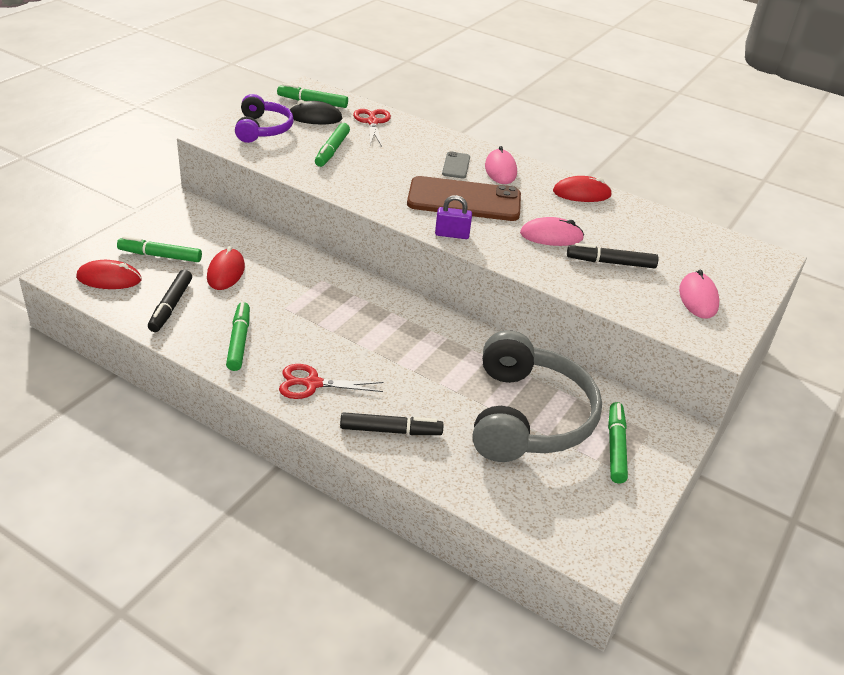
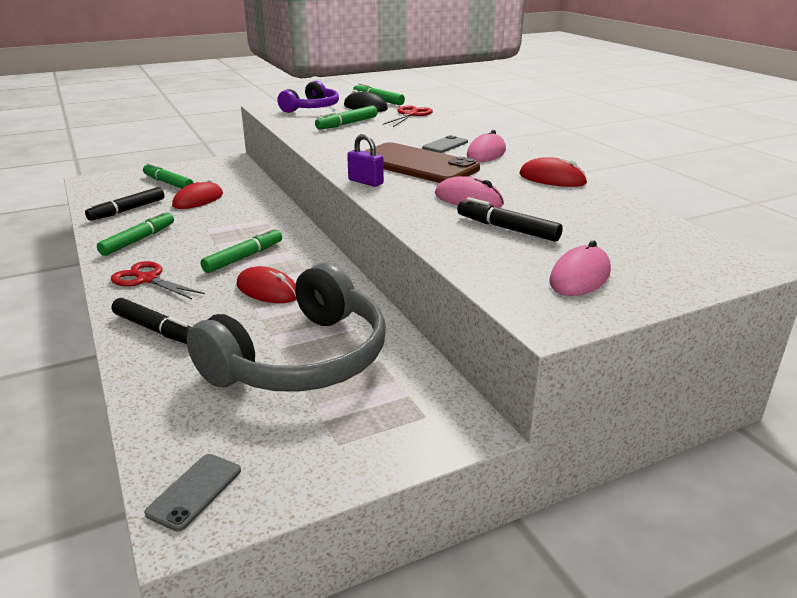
camera: 35 degrees right, 10 degrees down
(109, 278) = (114, 188): red mouse -> red mouse (267, 290)
(582, 539) = (195, 491): none -> grey phone
(616, 447) = (361, 417): green marker -> green marker (244, 257)

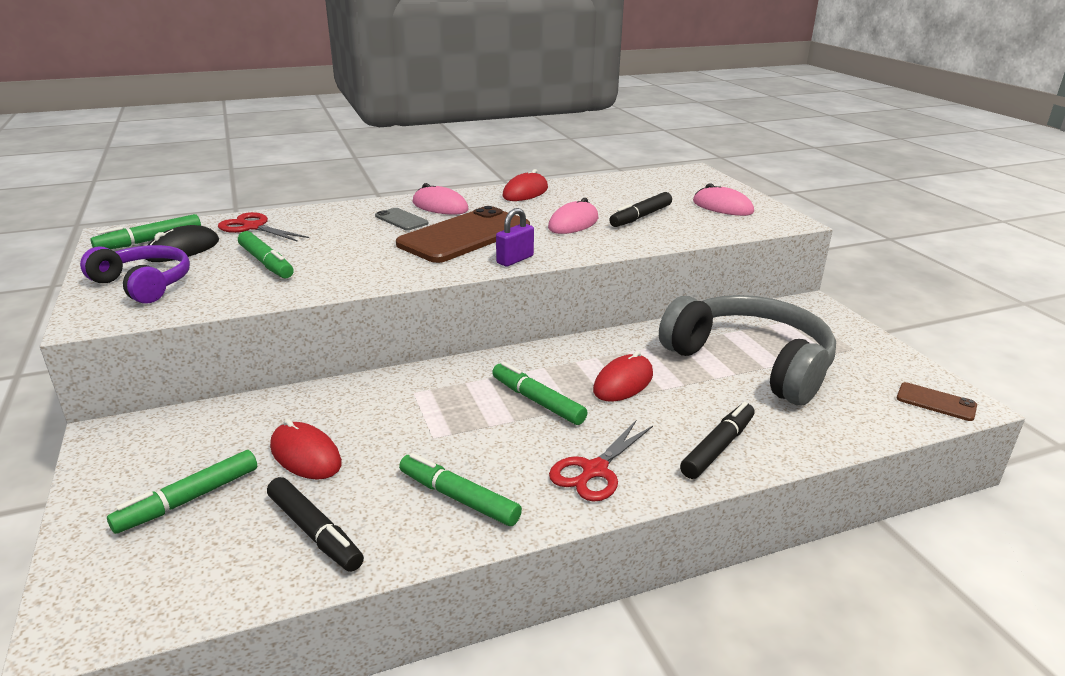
camera: 85 degrees left, 0 degrees up
(195, 491) = (936, 402): grey phone -> brown phone

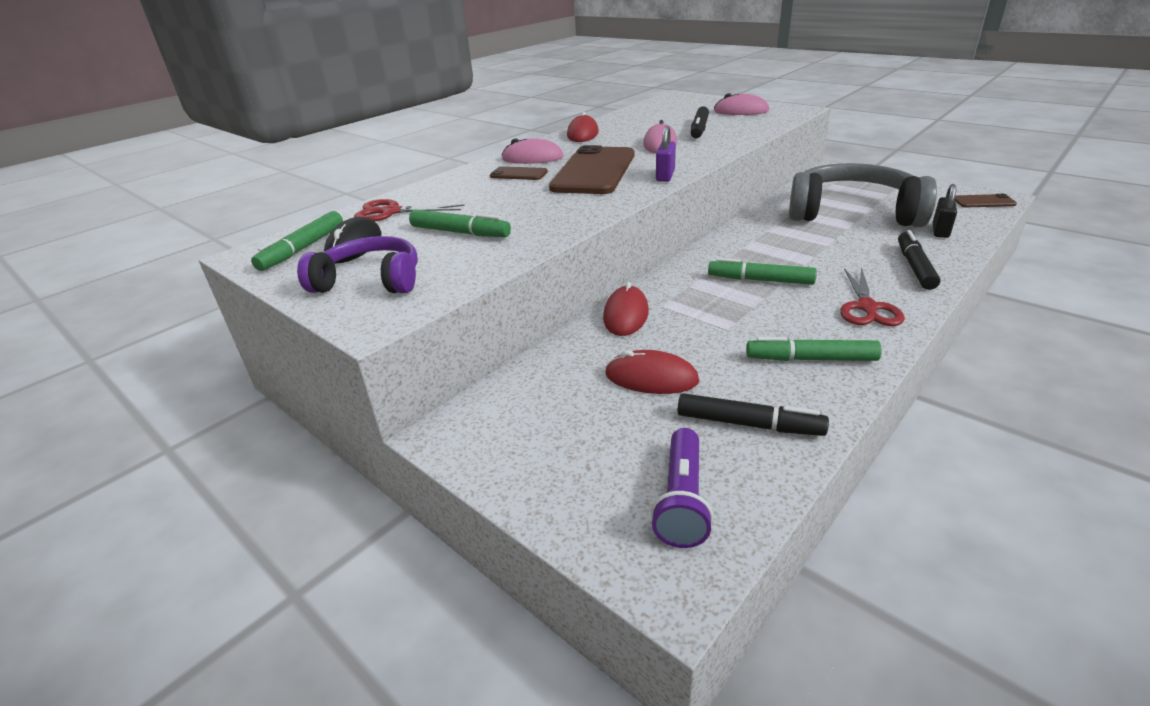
camera: 25 degrees left, 5 degrees up
(172, 568) = (682, 500): none -> purple flashlight
(189, 499) = (608, 447): green marker -> none
(401, 220) = (518, 174): grey phone -> brown phone
(623, 382) = (796, 249): red mouse -> red mouse (626, 315)
(818, 418) = (940, 231): none -> black padlock

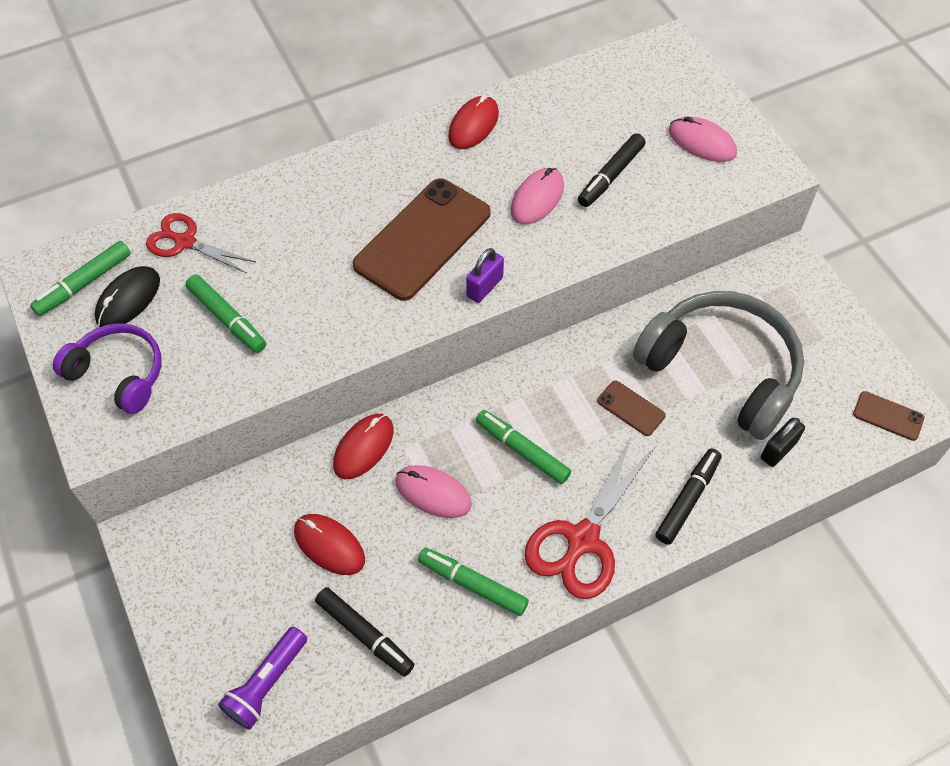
camera: 20 degrees right, 25 degrees up
(518, 174) = (345, 208): brown phone -> brown phone (630, 408)
(532, 158) = (381, 171): pink mouse -> pink mouse (433, 493)
(867, 308) = (582, 540): red scissors -> red scissors, size x1.53

